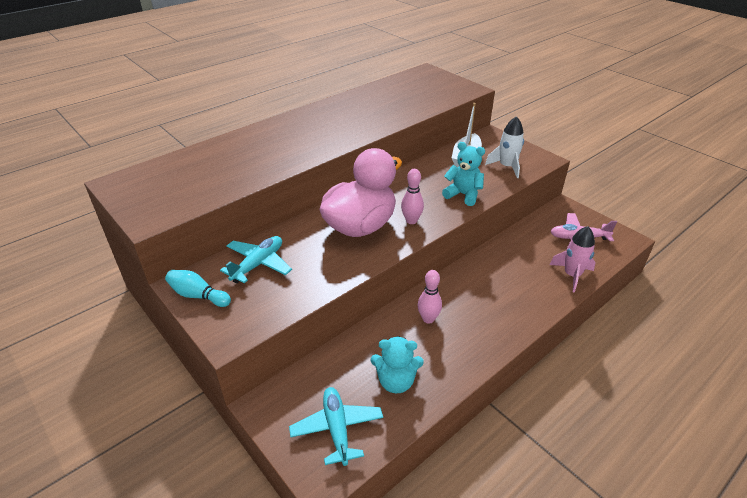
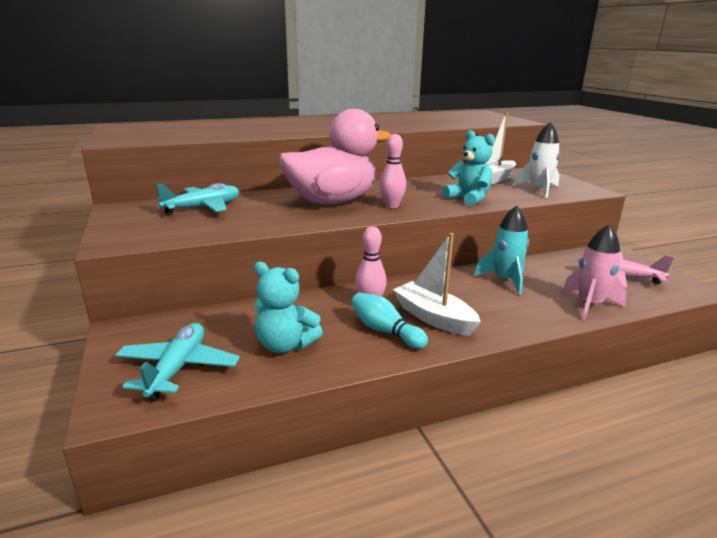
camera: 20 degrees right, 15 degrees down
(198, 295) = (124, 215): turquoise bowling pin -> turquoise bowling pin (385, 331)
(479, 320) = (434, 318): none -> white boat
(507, 263) = (505, 280): none -> turquoise rocket

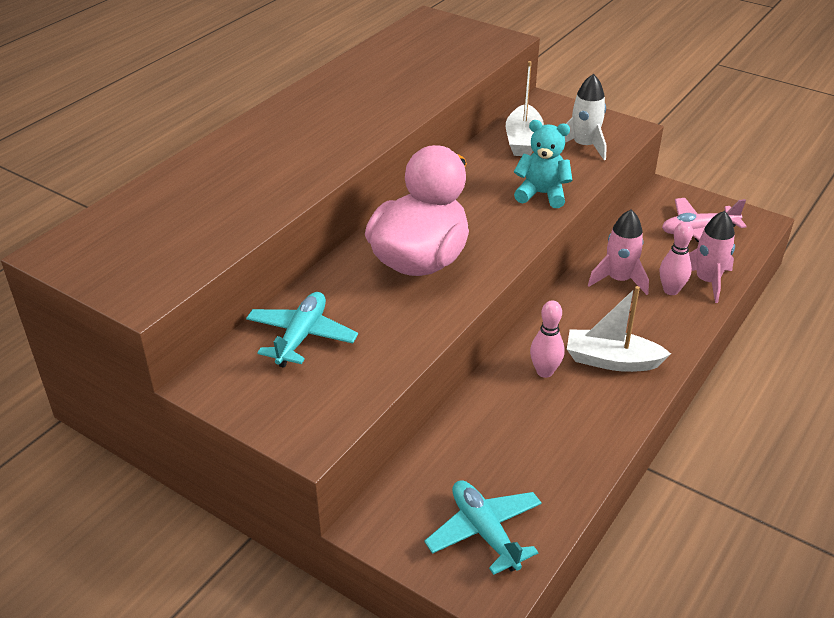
camera: 35 degrees left, 15 degrees up
(285, 345) = (535, 458): turquoise teddy bear -> none
(385, 331) = (592, 397): turquoise bowling pin -> none
(392, 206) = (487, 241): pink bowling pin -> pink bowling pin (671, 290)
(505, 280) = (619, 279): turquoise rocket -> pink rocket

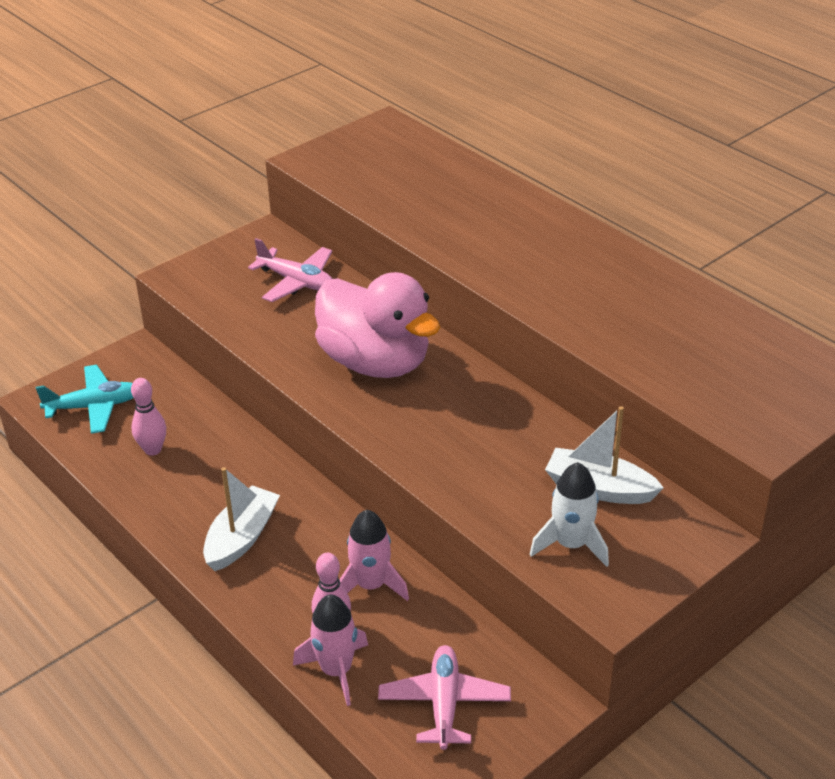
camera: 105 degrees right, 0 degrees up
(301, 336) = (297, 282): turquoise plane -> pink plane
(542, 194) = (466, 476): turquoise teddy bear -> none
(544, 372) = (250, 484): pink bowling pin -> pink bowling pin (153, 450)

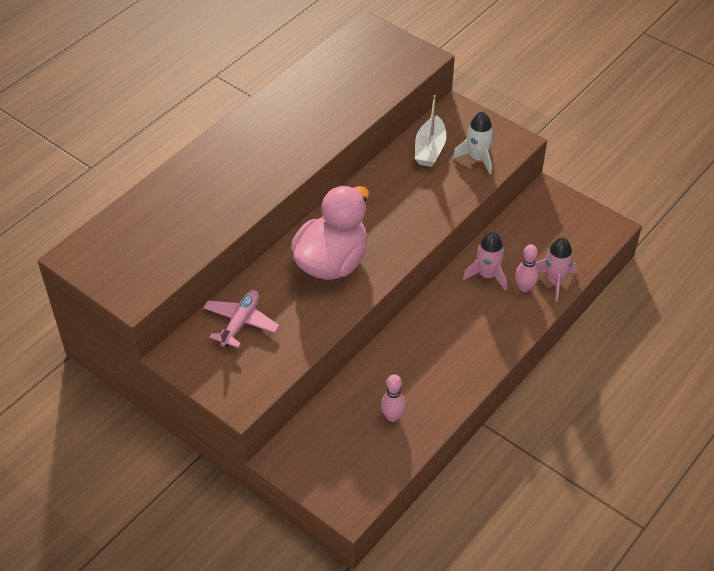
camera: 100 degrees left, 10 degrees up
(94, 407) = (352, 468): turquoise plane -> none
(242, 538) = (465, 345): white boat -> none
(444, 703) = (561, 233): pink plane -> none

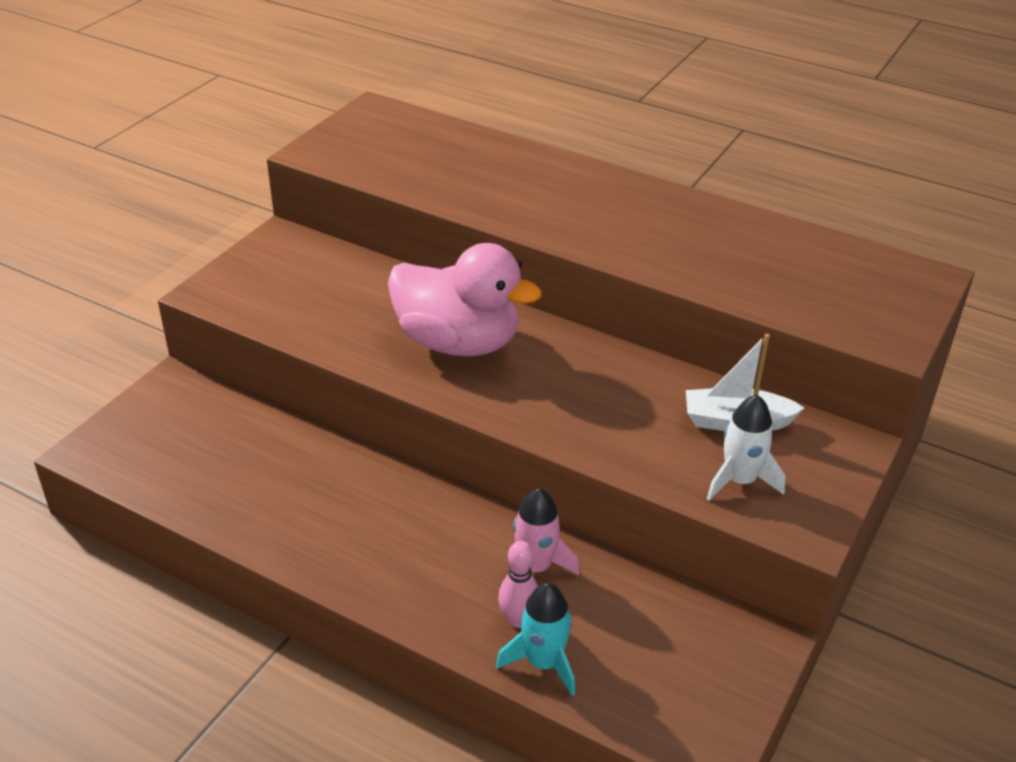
camera: 80 degrees right, 10 degrees down
(241, 323) = (336, 278): pink plane -> none
(392, 416) = (239, 479): pink bowling pin -> none
(554, 281) = (543, 663): pink rocket -> turquoise rocket

